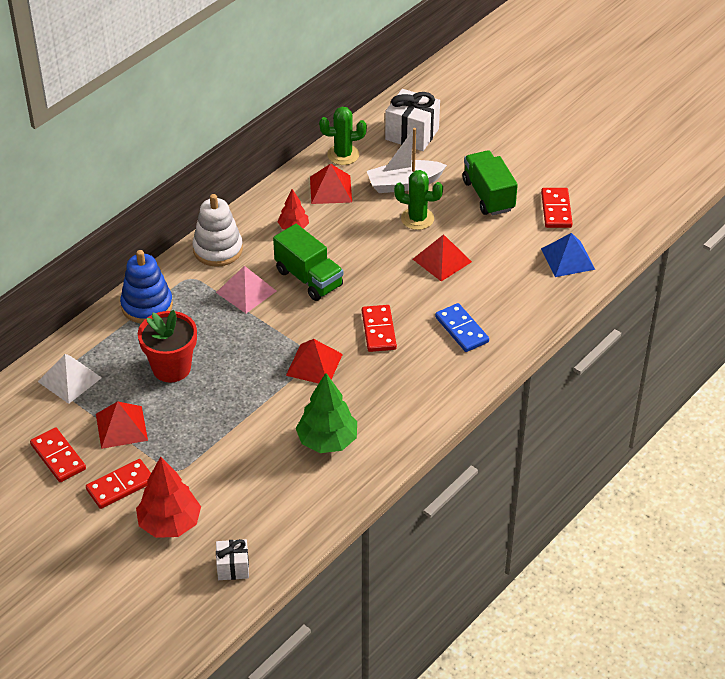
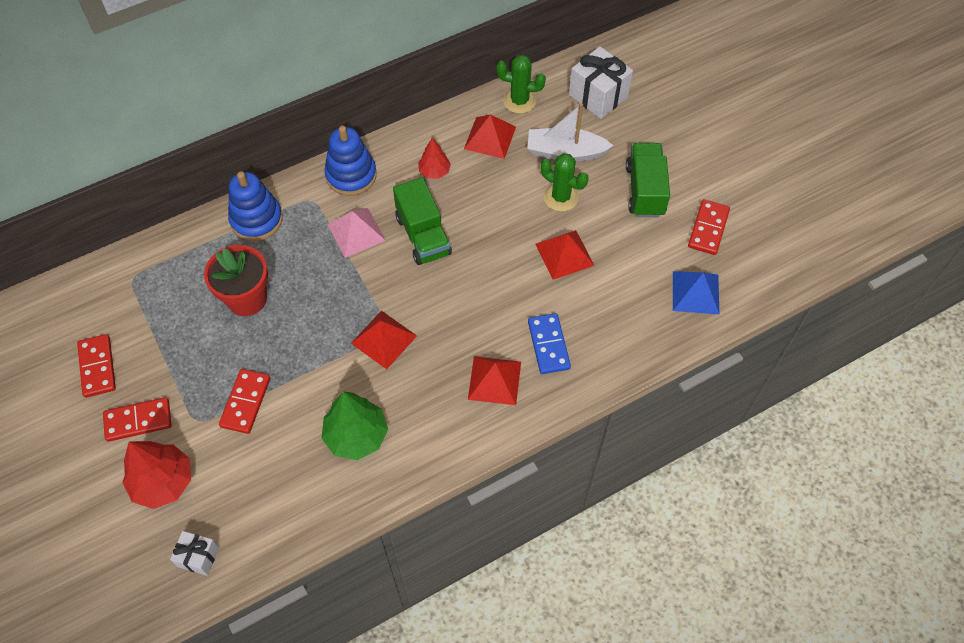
camera: 20 degrees right, 15 degrees up
(69, 379) = (148, 281): white pyramid -> none
(121, 427) = (170, 352): red pyramid -> red pyramid (494, 380)
(218, 249) = (351, 175): white stacking toy -> blue stacking toy
(379, 330) = (465, 319): red domino -> red domino (246, 402)

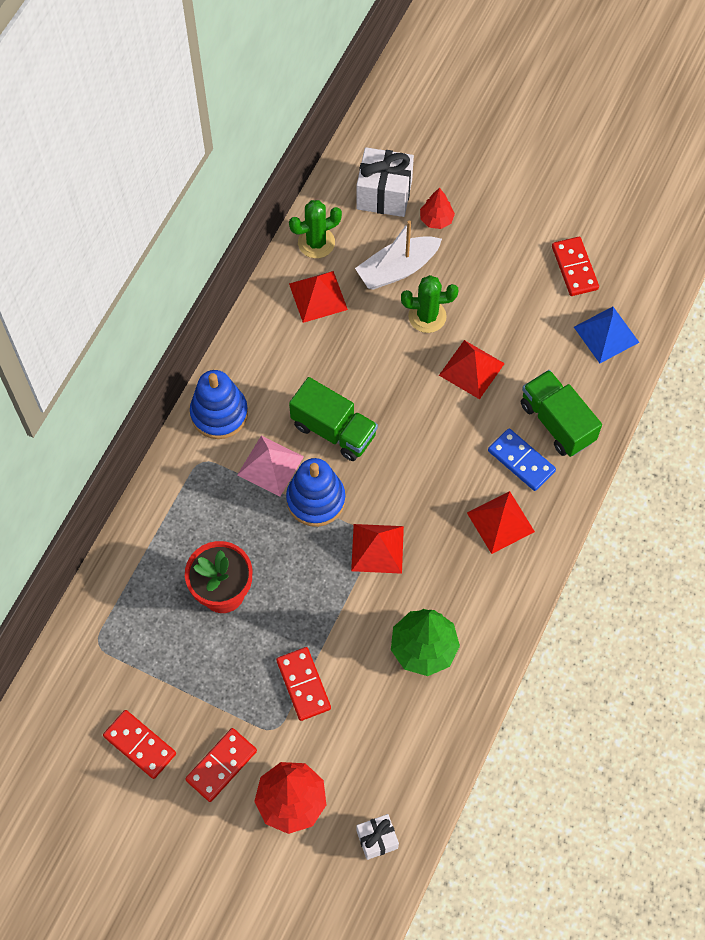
camera: 35 degrees left, 5 degrees up
(256, 219) = (166, 512): blue stacking toy -> blue stacking toy (316, 499)
(434, 171) = (294, 361): red tree -> red tree (436, 219)
(645, 190) = (495, 264): green truck -> green truck (557, 422)

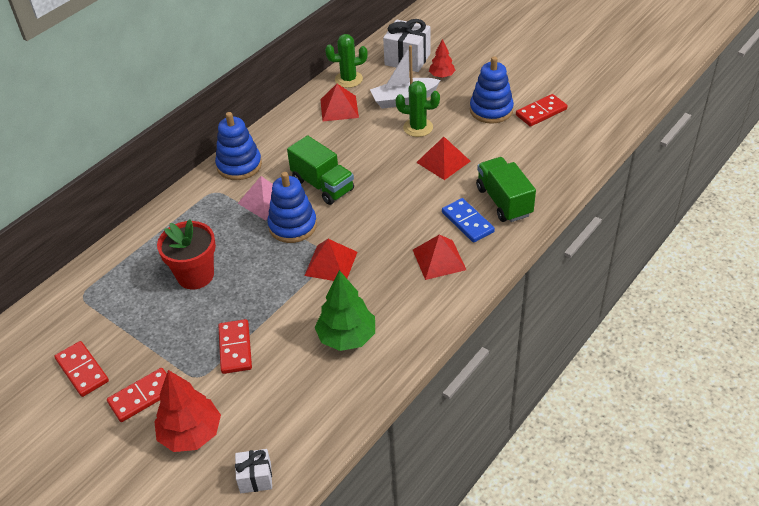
camera: 15 degrees right, 20 degrees down
(512, 273) = (491, 110): none -> blue stacking toy
(574, 268) = (541, 112): red domino -> red domino turned 60 degrees clockwise
(606, 334) = (557, 153): blue pyramid -> none

